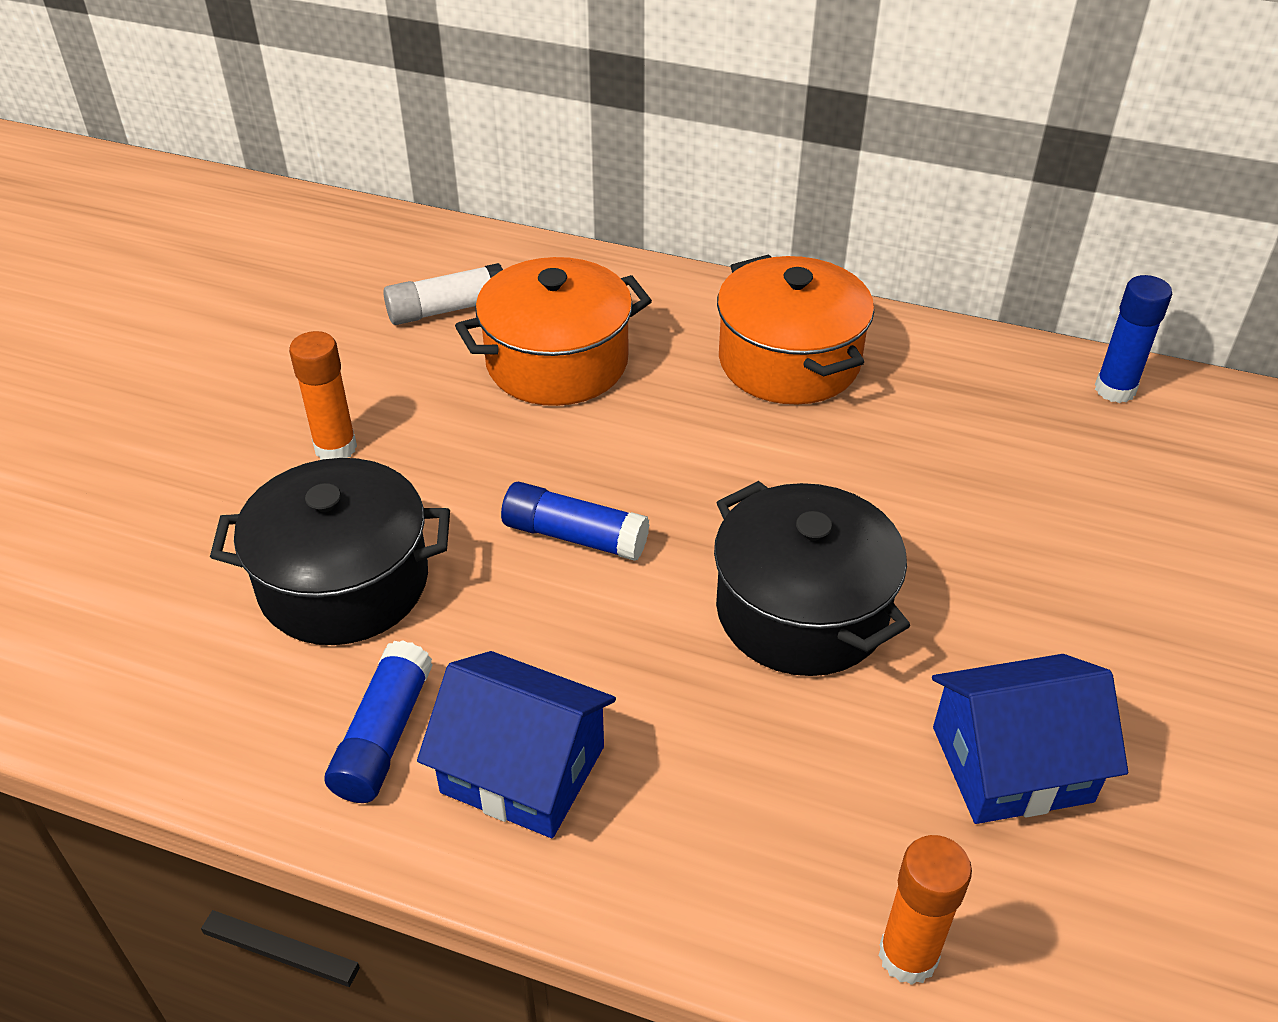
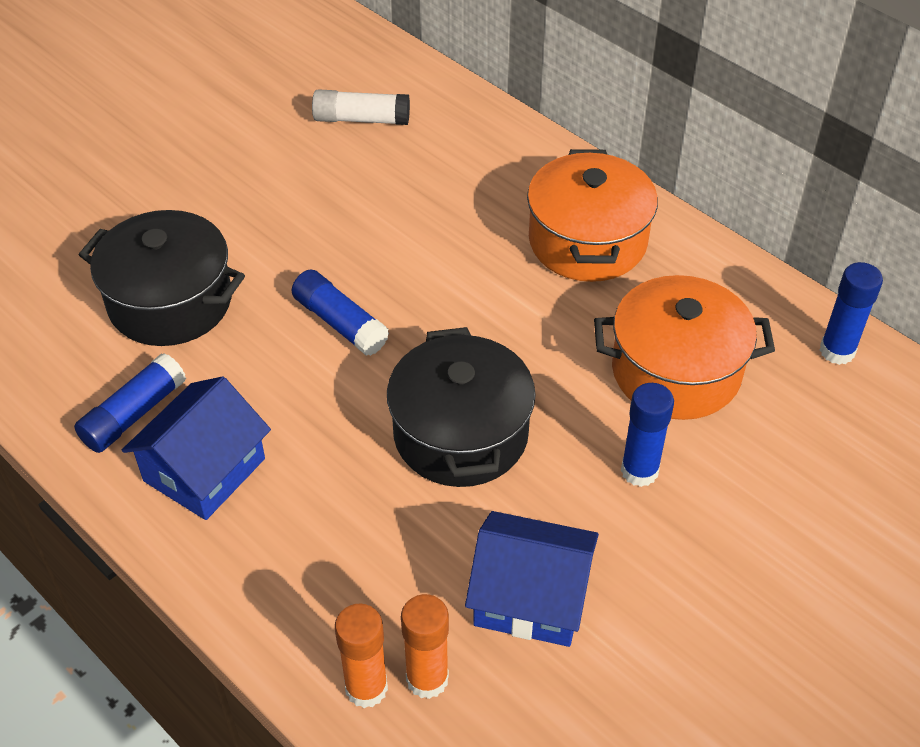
camera: 25 degrees right, 5 degrees up
(335, 448) = (221, 203): orange glue stick -> orange glue stick (427, 679)
(523, 769) = (204, 470): blue house -> blue house turned 75 degrees clockwise
(557, 362) = (413, 186): orange pot -> orange pot (676, 371)
(1020, 579) = (639, 471): none -> blue glue stick

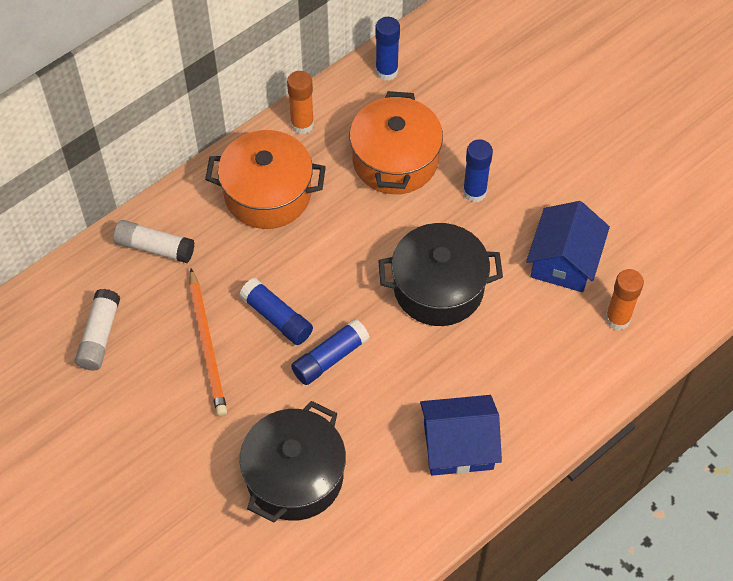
camera: 85 degrees left, 10 degrees up
(134, 414) = (405, 495): blue glue stick -> blue glue stick (277, 318)
(204, 470) = (458, 445): blue house -> blue house turned 45 degrees counterclockwise
(353, 208) = (207, 345): none -> orange pencil
(366, 688) = (623, 351): orange glue stick -> orange glue stick (302, 125)
(487, 149) = (154, 247): none -> white glue stick

